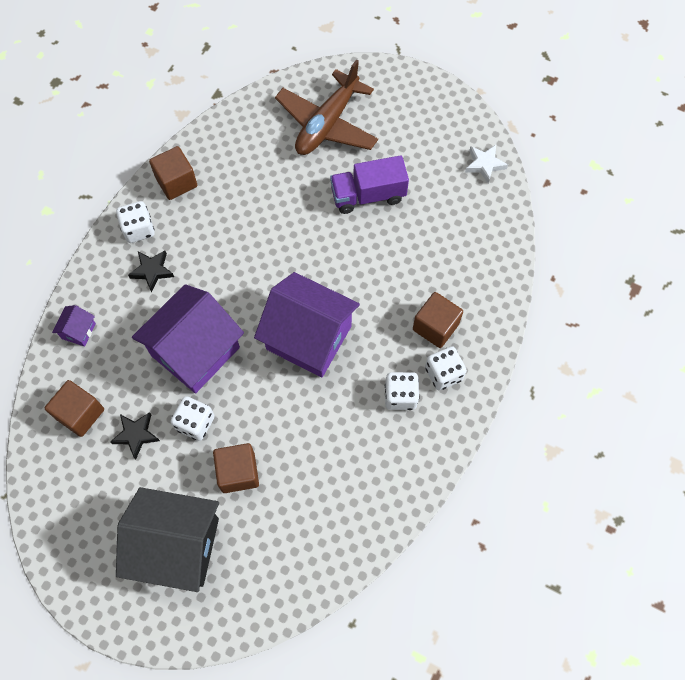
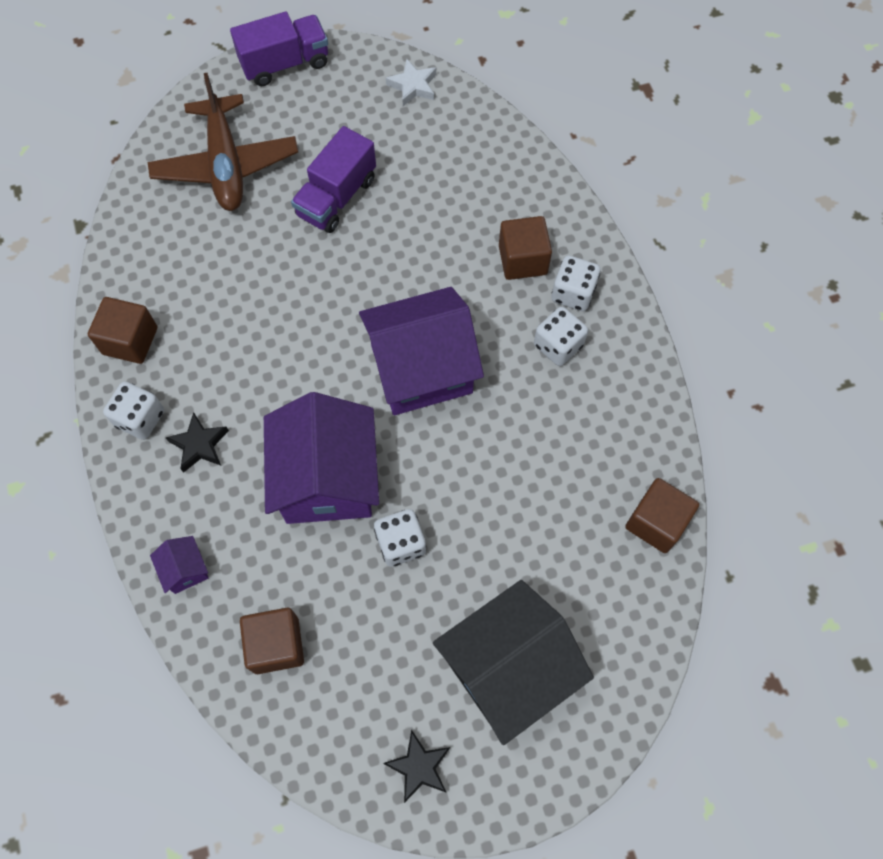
camera: 45 degrees left, 0 degrees up
(136, 435) = (355, 609): black star -> black star (419, 767)
(238, 472) = (490, 548): brown cube -> brown cube (656, 522)
(423, 89) = (285, 63): none -> purple truck

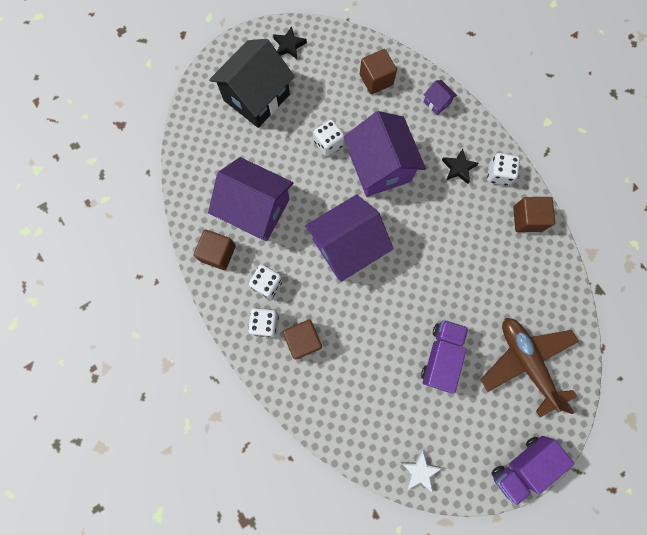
camera: 165 degrees right, 10 degrees up
(552, 461) = (256, 209): none -> purple house
(656, 522) = (191, 189): brown cube -> brown cube (218, 253)

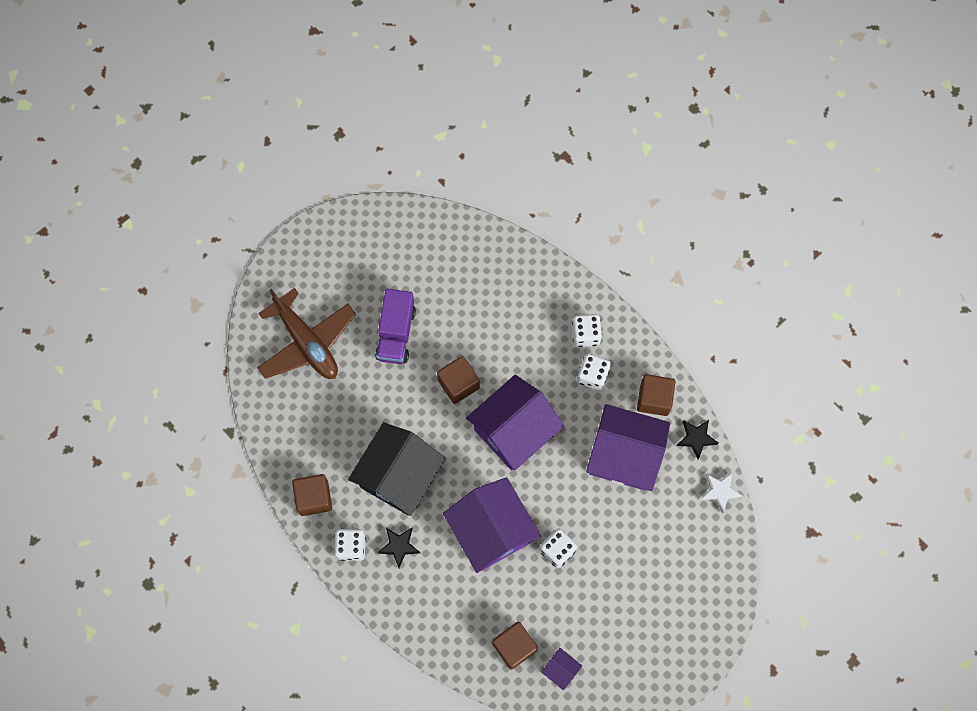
camera: 170 degrees right, 5 degrees down
(256, 97) = (657, 595): black house -> black house (399, 476)
(289, 45) = (633, 676): black star -> black star (696, 438)
(303, 340) = (542, 325): brown cube -> brown cube (458, 384)
(419, 471) = (405, 224): white star -> white star (720, 491)
(437, 102) = (434, 628): purple house -> purple house (560, 670)
(522, 465) = (305, 245): purple truck -> none

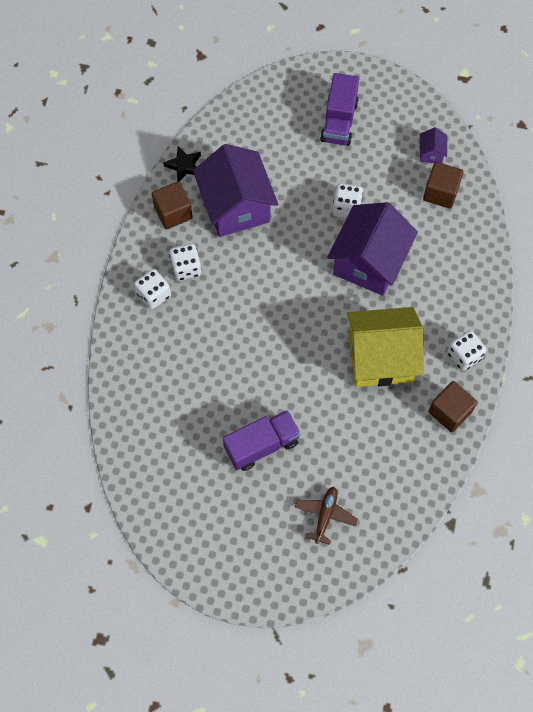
camera: 125 degrees left, 5 degrees down
(307, 342) = (325, 515): brown plane -> brown plane, size x0.53
(399, 476) = (380, 358): black house -> yellow house
(399, 546) = (434, 320): black star -> none
(458, 384) = (269, 364): brown cube -> none
(514, 431) = (276, 297): purple house -> none
(651, 609) = (339, 121): none -> purple truck
(720, 491) = (215, 127): white star -> none

